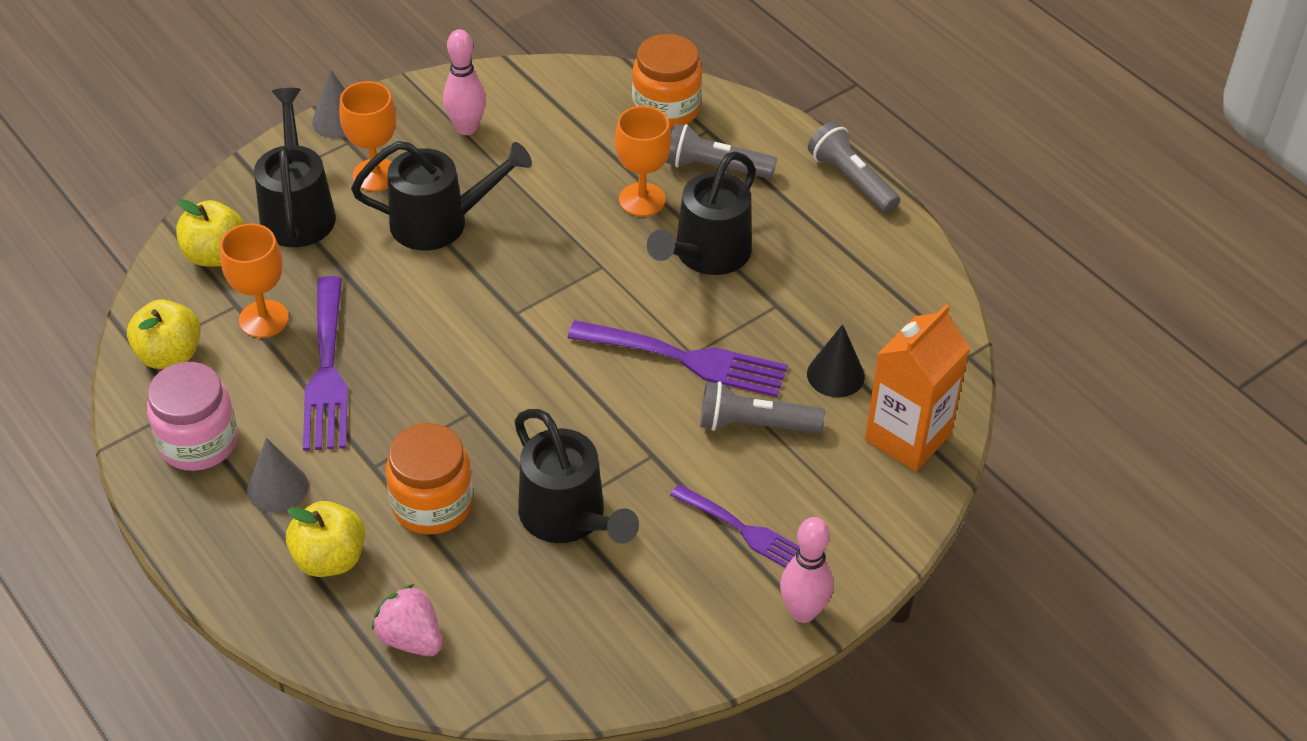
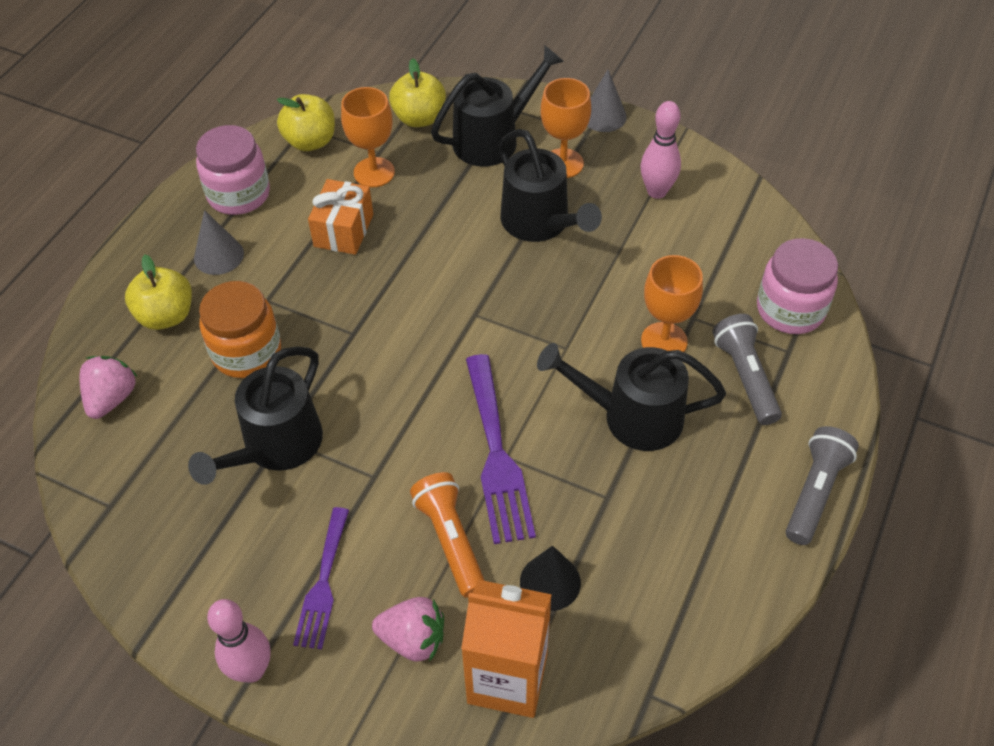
camera: 65 degrees right, 5 degrees up
(327, 372) = (343, 230): purple fork -> orange gift
(666, 108) = (790, 309): orange jar -> pink jar
(755, 424) = (450, 540): grey flashlight -> orange flashlight
(837, 486) = (413, 639): none -> pink strawberry

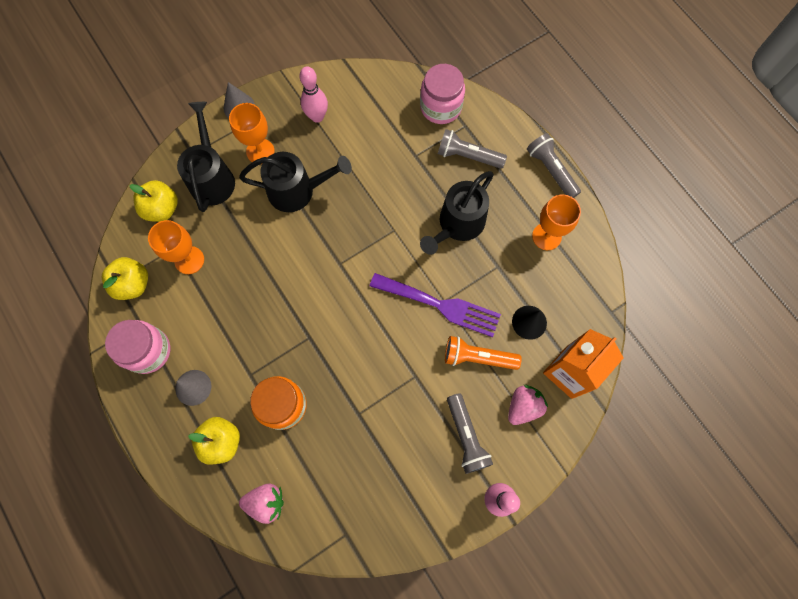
camera: 60 degrees left, 20 degrees up
(112, 398) = (266, 502): pink strawberry -> pink strawberry turned 135 degrees clockwise
(275, 447) = (362, 420): black watering can -> none
(323, 584) = (466, 436): purple fork -> grey flashlight
(343, 230) = (225, 302): orange gift -> none
(664, 341) = (421, 179): orange goblet -> orange goblet (546, 236)

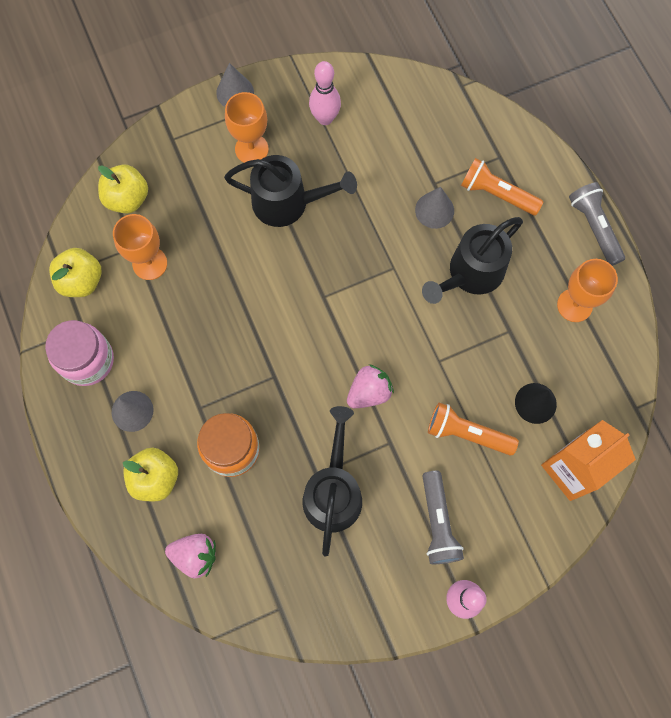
camera: 10 degrees right, 0 degrees up
(212, 177) = (191, 170): black watering can -> black watering can (333, 491)
(419, 177) = (434, 210): none -> grey cone
(440, 107) = (474, 130): pink jar -> none
(440, 305) = (434, 365): purple fork -> none
(468, 156) = (497, 194): grey flashlight -> orange flashlight
(523, 406) = (511, 500): pink strawberry -> pink strawberry (369, 392)

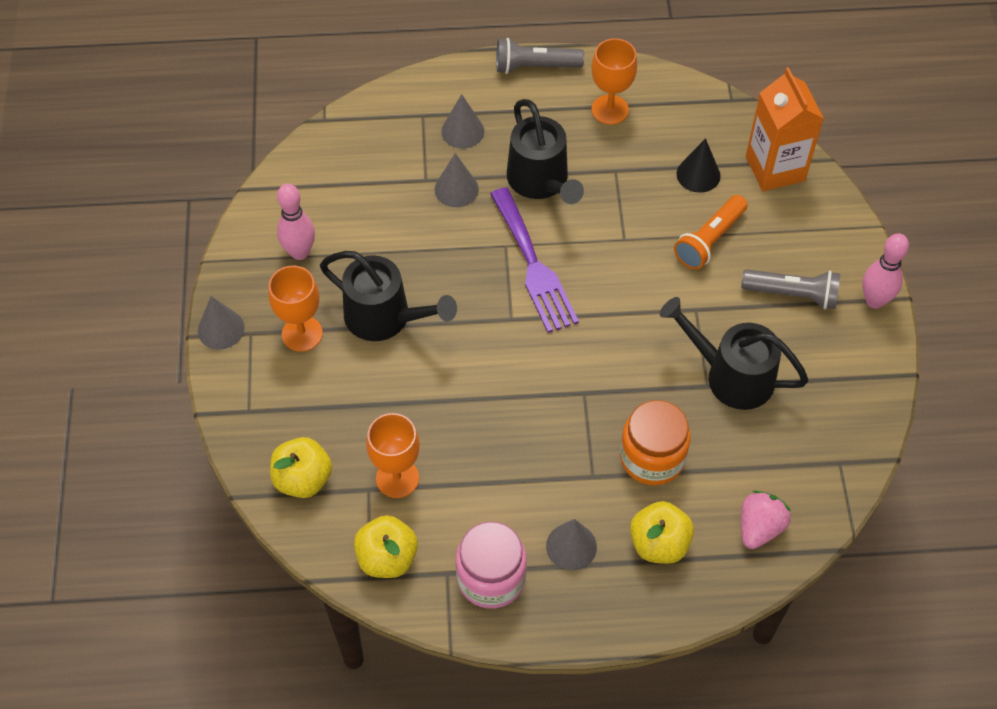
camera: 70 degrees left, 15 degrees down
(288, 203) = (386, 318): black watering can -> black watering can turned 90 degrees clockwise
(369, 392) = (635, 310): pink strawberry -> none
(382, 297) = (534, 266): none -> purple fork
(497, 194) = (462, 131): orange flashlight -> grey cone

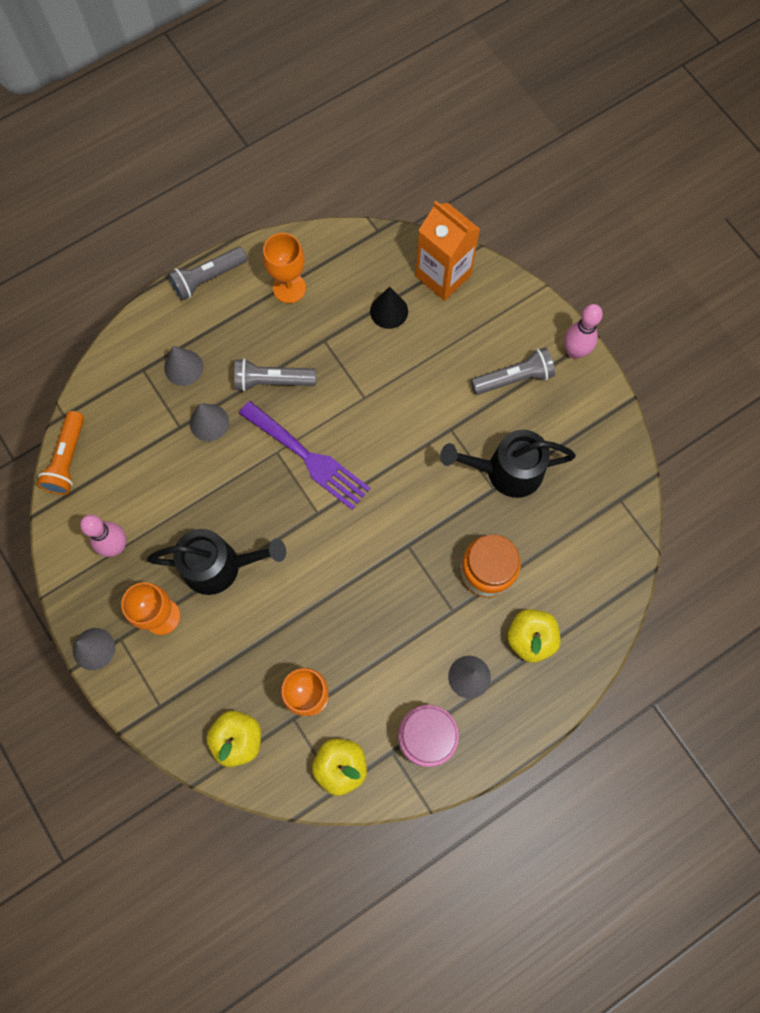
camera: 30 degrees left, 15 degrees up
(541, 182) = (272, 381): black watering can -> grey flashlight
(709, 240) = (428, 364): orange flashlight -> orange flashlight (67, 459)
(759, 528) = (593, 584): pink strawberry -> none

